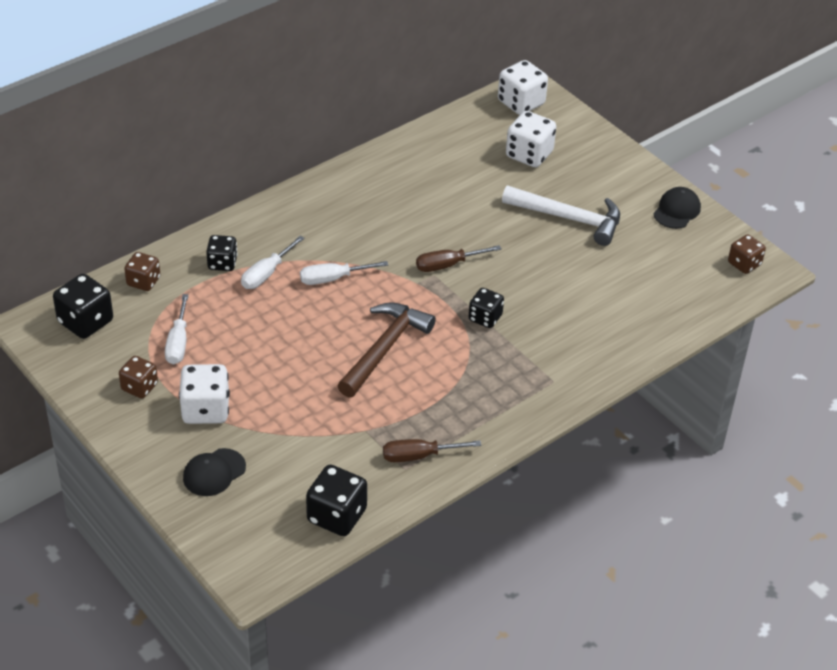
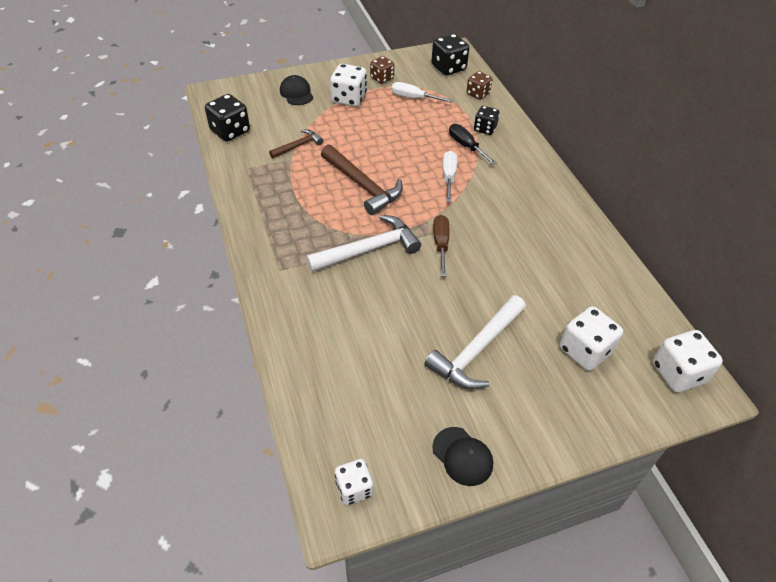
camera: 110 degrees right, 5 degrees up
(266, 274) = (466, 146): white screwdriver -> black screwdriver
(336, 431) = (298, 146): none -> brown hammer
(419, 456) = (253, 177): brown screwdriver -> none
(485, 318) = (369, 249): black dice -> white hammer
(744, 264) = (354, 488): brown dice -> white dice

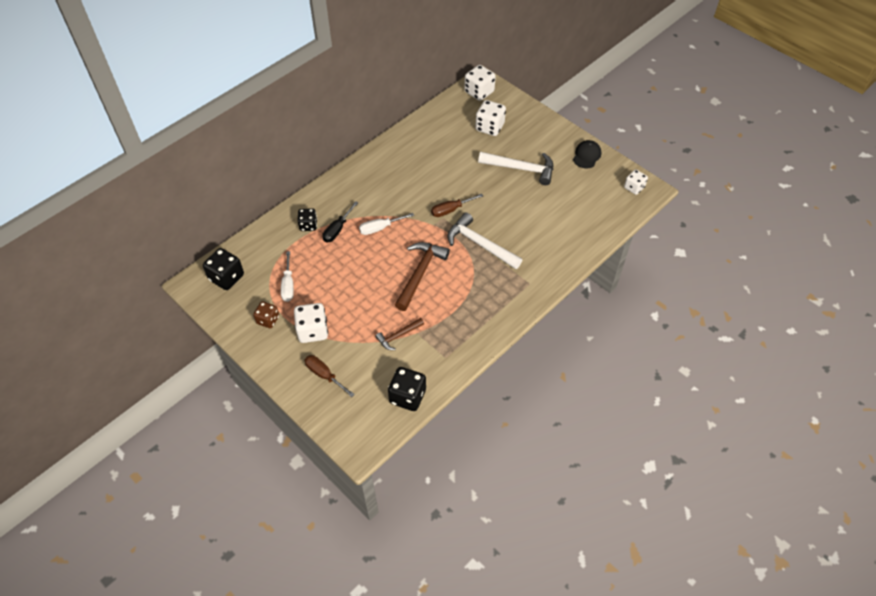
camera: 115 degrees left, 5 degrees up
(296, 93) = (324, 375): black cap -> brown screwdriver
(298, 146) = (398, 336): brown hammer -> brown hammer turned 60 degrees counterclockwise
(478, 94) = (260, 244): brown dice -> none

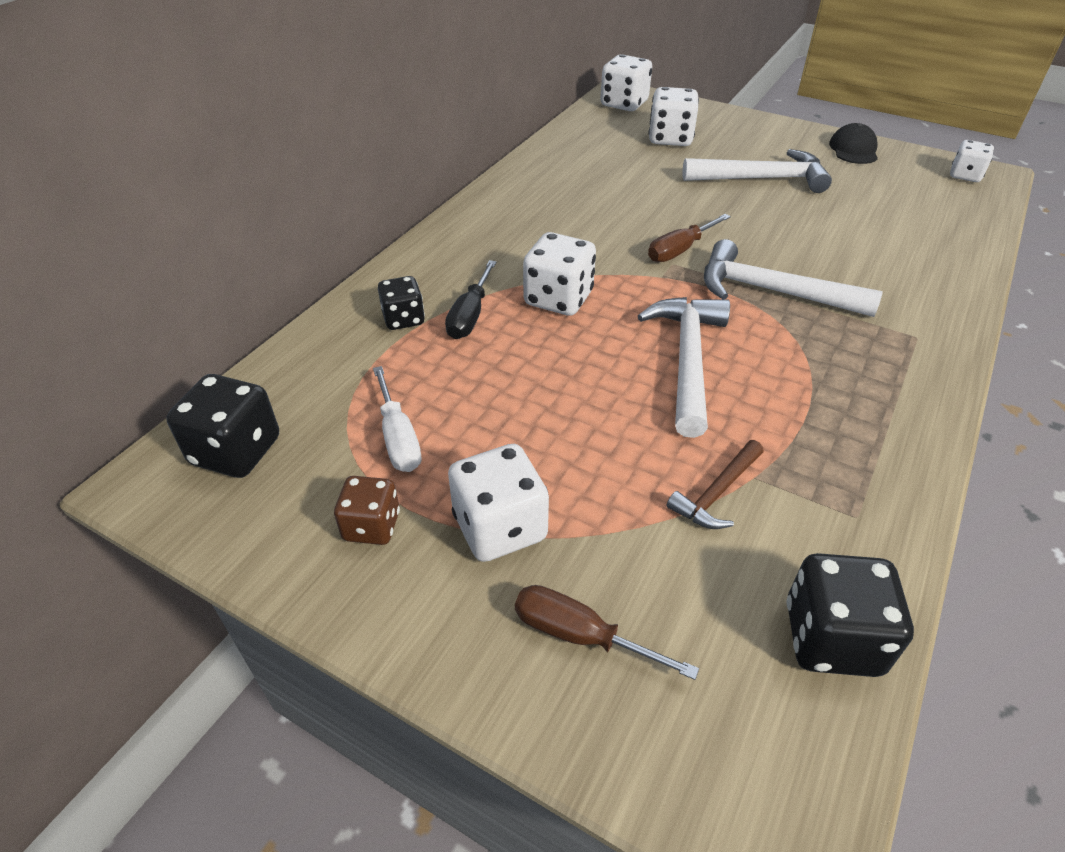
camera: 15 degrees left, 10 degrees down
(380, 228) = (558, 299): white screwdriver -> white dice
(420, 273) = (687, 360): brown hammer -> white hammer

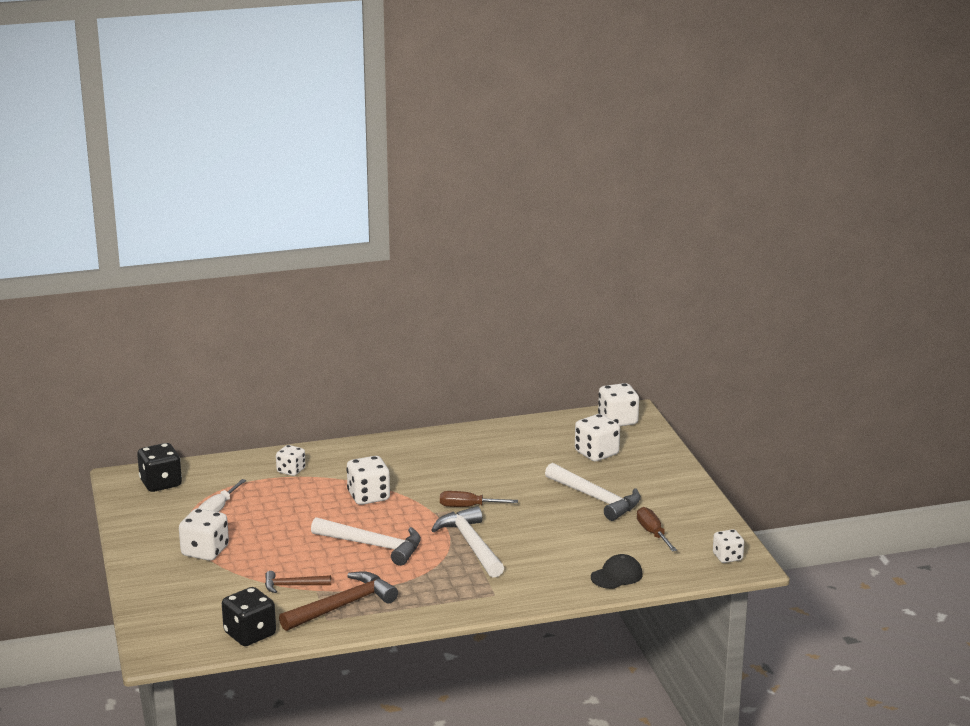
camera: 45 degrees right, 20 degrees down
(372, 526) = (168, 528): brown dice -> none
(403, 319) = (291, 470): black dice -> white dice
(470, 315) = (319, 483): black screwdriver -> none
(580, 635) = (180, 588): brown screwdriver -> brown screwdriver (653, 533)
(687, 360) = (373, 546): white hammer -> white hammer turned 60 degrees clockwise
(829, 477) = (343, 606): none -> brown hammer
(853, 149) = (696, 512): black cap -> black cap (616, 575)

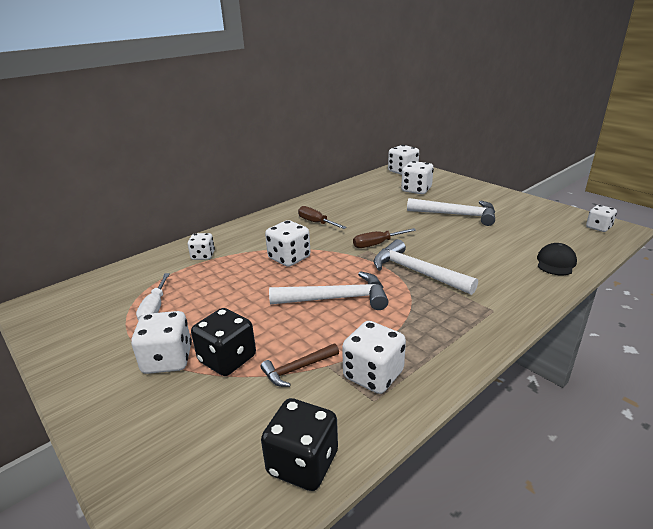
camera: 25 degrees left, 5 degrees up
(161, 483) = (78, 300): black dice -> black dice (227, 359)
(343, 606) = (373, 375): brown hammer -> white dice
(653, 533) = (527, 226): brown screwdriver -> brown screwdriver (316, 223)

